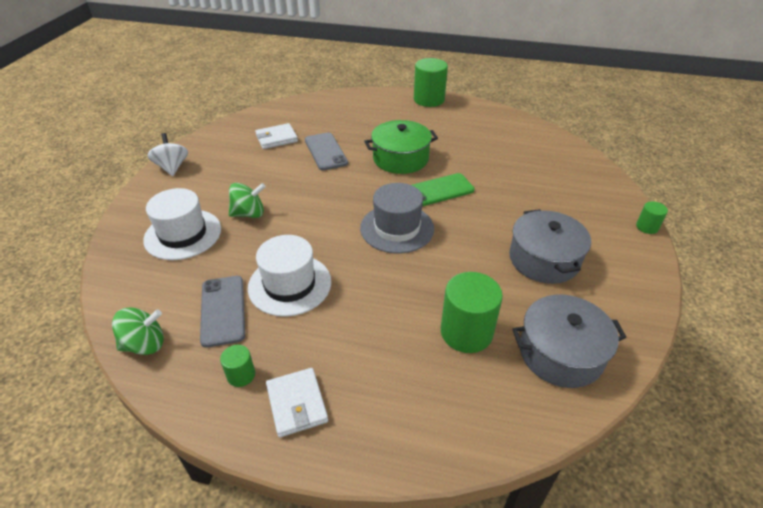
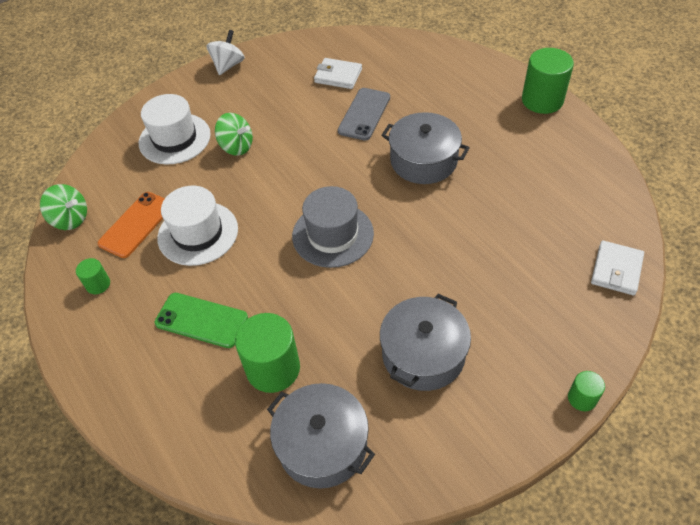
camera: 45 degrees right, 10 degrees up
(223, 310) = (136, 225): grey phone -> orange phone
(297, 404) = (106, 332): white wallet -> white wallet (616, 270)
(400, 158) = (423, 160): green pot -> grey pot
(438, 190) = (416, 218): green phone -> green phone (201, 320)

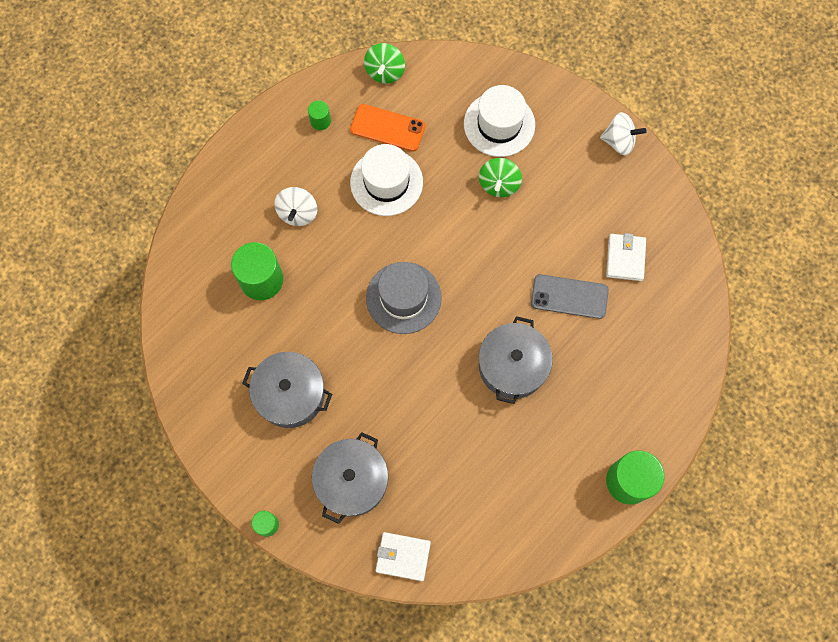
camera: 75 degrees right, 20 degrees up
(201, 320) = (298, 213): green phone -> white spinning top
(322, 445) = (203, 331): grey pot -> grey pot (352, 480)

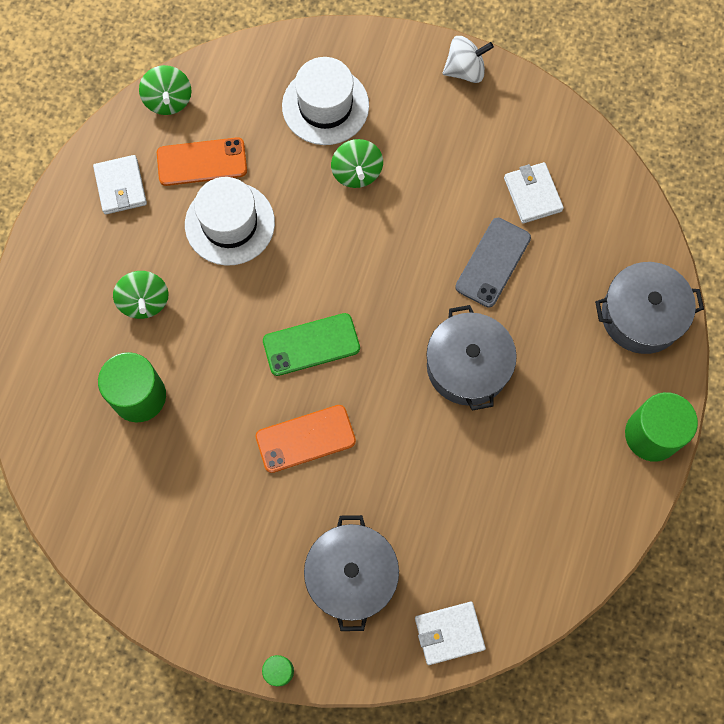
camera: 25 degrees left, 0 degrees up
(290, 394) = (235, 511): grey pot -> grey pot (641, 315)
(298, 213) = (144, 301): white spinning top -> green spinning top
(320, 121) = (121, 186): green cylinder -> white wallet
(366, 365) = (305, 438): none -> orange phone
(403, 298) = (311, 344): grey hat -> green phone
(569, 296) = (493, 262): grey phone -> grey phone turned 45 degrees counterclockwise

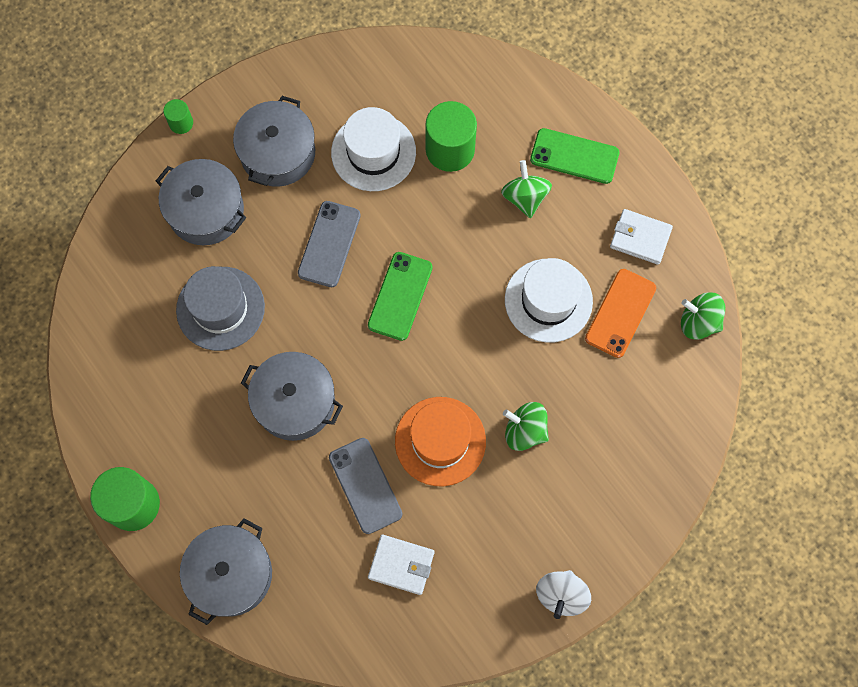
camera: 125 degrees right, 0 degrees up
(75, 285) = (574, 156): none -> green phone
(144, 301) = (525, 197): green spinning top -> green spinning top turned 60 degrees clockwise
(247, 551) = (278, 153): none -> grey pot
(305, 438) = (329, 244): orange phone -> grey phone
(325, 106) = (607, 447): white hat -> white hat (373, 152)
(413, 230) = (440, 441): none -> orange hat
(433, 490) = (220, 308): none -> grey hat
(449, 633) = (114, 249): white wallet -> none

